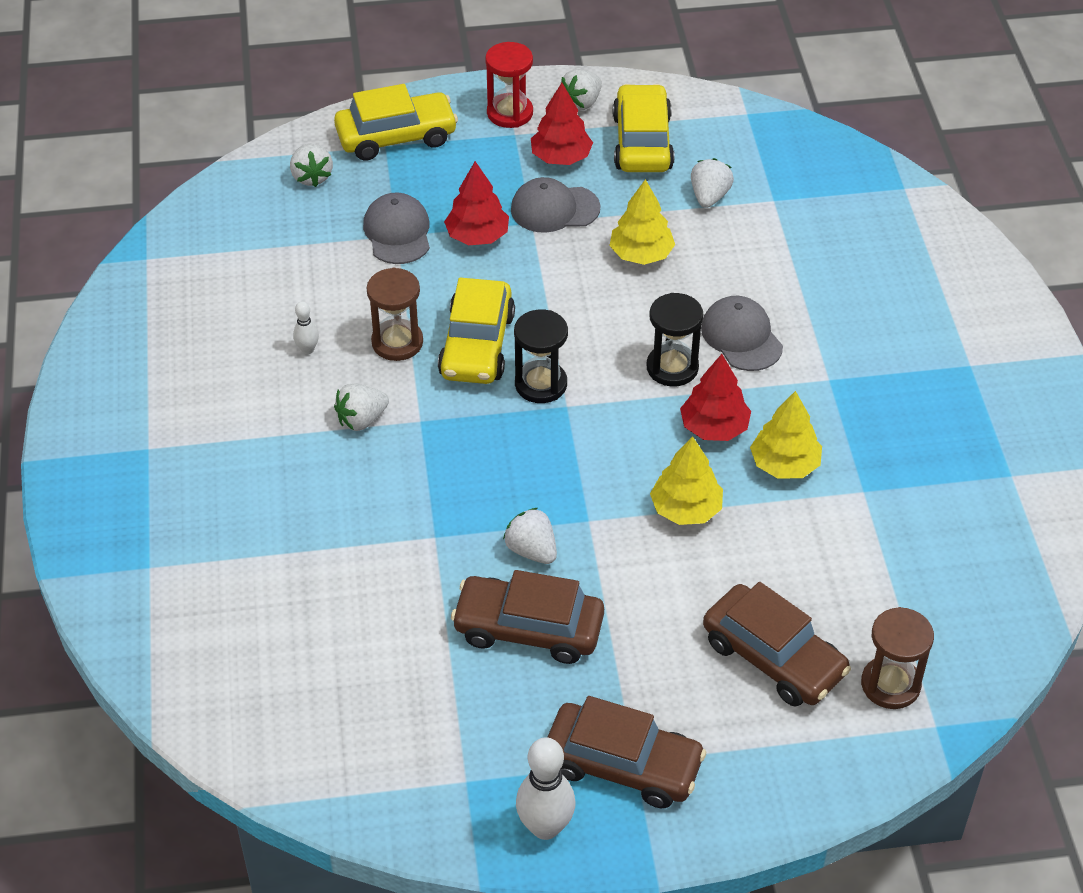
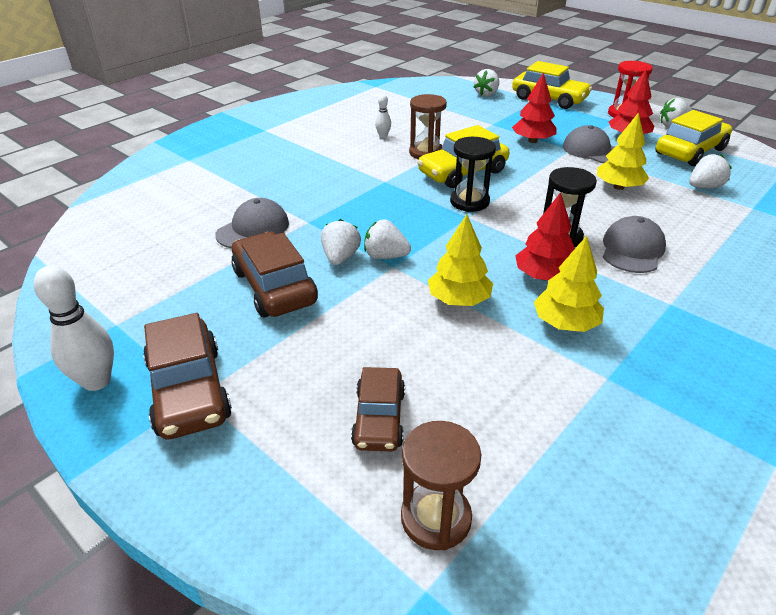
camera: 50 degrees right, 10 degrees down
(361, 420) = (360, 166): white strawberry -> white strawberry (385, 256)
(397, 232) = (494, 123): grey cap -> grey cap (253, 229)
(773, 657) = (379, 418): brown car -> brown car, size x0.65

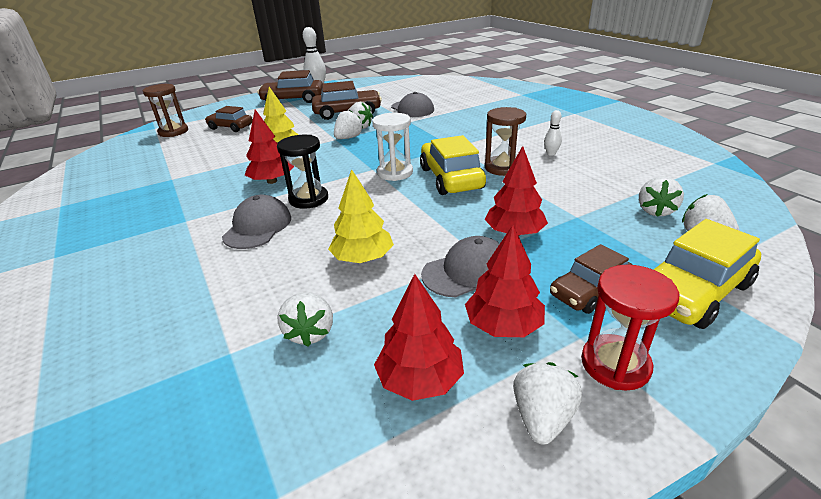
camera: 110 degrees right, 5 degrees down
(466, 104) = (655, 211): none -> white strawberry
(469, 202) = (395, 173): black hourglass -> white hourglass
(565, 323) = (223, 177): yellow tree -> none
(574, 119) = (590, 291): none -> brown car
(632, 249) = (258, 227): grey cap -> grey cap turned 120 degrees counterclockwise
(690, 151) = (420, 379): yellow car -> red tree

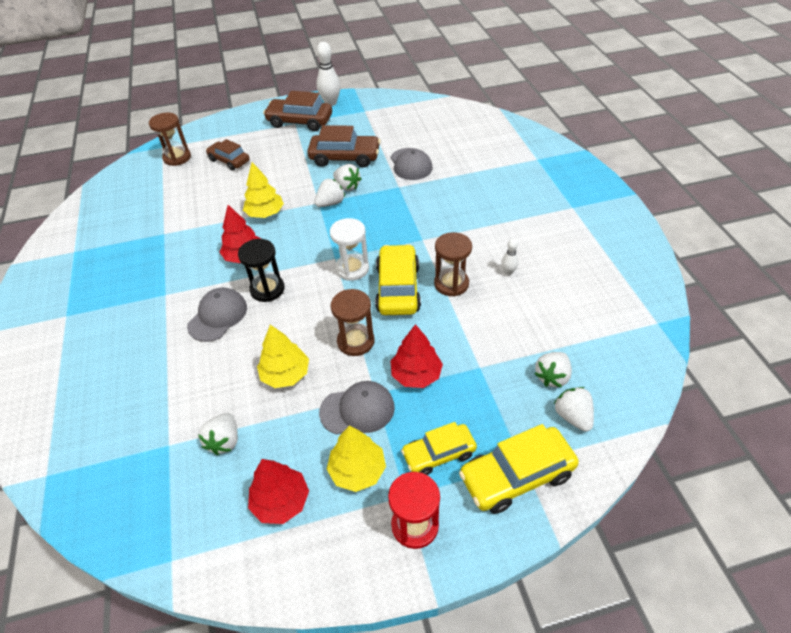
camera: 15 degrees right, 15 degrees up
(430, 220) = (356, 341): none -> brown hourglass
(503, 325) = (357, 470): red tree -> yellow tree
(542, 418) = (343, 552): white strawberry -> none
(590, 291) = (439, 454): brown car -> yellow car

